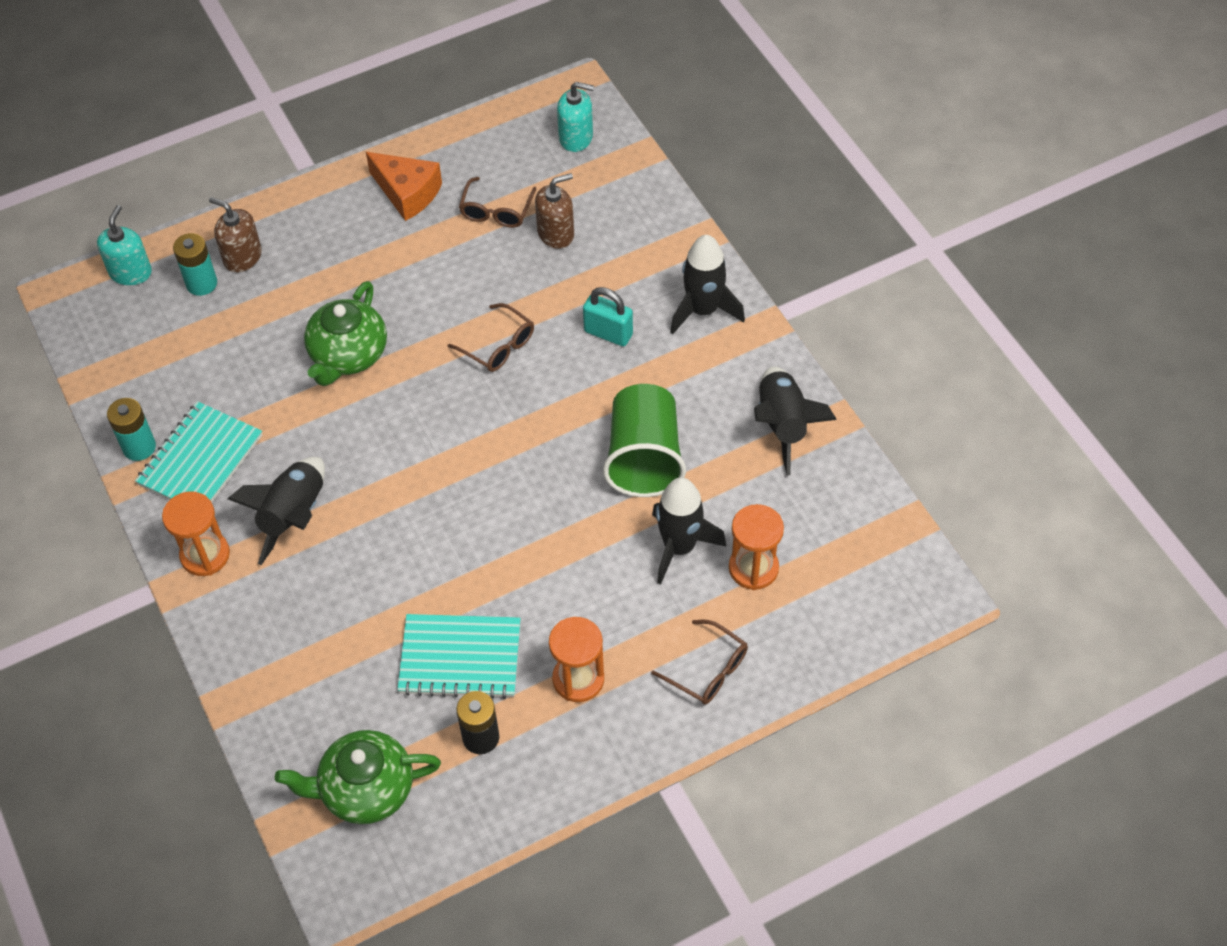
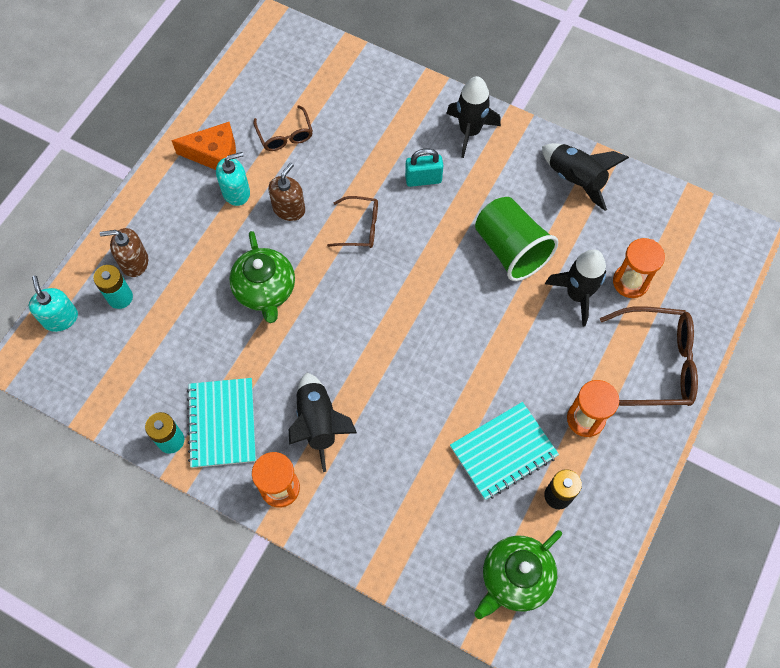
camera: 35 degrees left, 10 degrees up
(556, 233) = (336, 130): brown soap dispenser -> brown soap dispenser (289, 208)
(576, 137) = (297, 57): turquoise soap dispenser -> turquoise soap dispenser (236, 192)
(707, 670) = (655, 364): brown glasses -> brown glasses, size x1.74

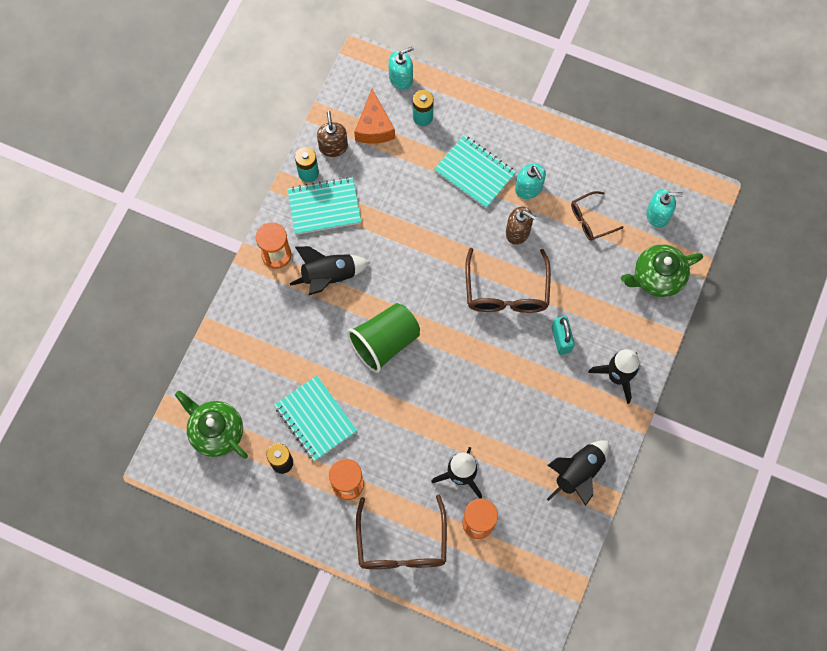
camera: 85 degrees right, 5 degrees up
(134, 262) = (454, 122): brown soap dispenser -> brown soap dispenser (333, 147)
(206, 246) = (474, 173): none -> turquoise notebook
(214, 155) = (563, 166): orange cheese -> orange cheese (374, 127)
(265, 290) = (439, 223): green teapot -> green teapot (657, 277)
(289, 73) = (657, 215): none -> turquoise soap dispenser
(359, 227) = (506, 290): brown glasses -> brown glasses, size x1.74
(510, 249) = (499, 418): green cup -> green cup (385, 342)

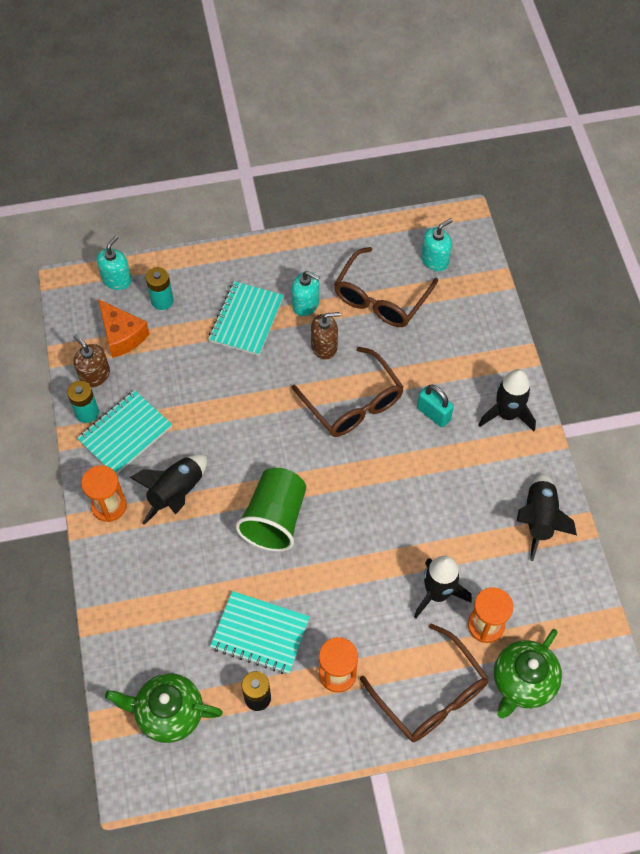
camera: 35 degrees left, 10 degrees down
(474, 173) = (246, 320): turquoise notebook -> turquoise notebook turned 75 degrees counterclockwise
(591, 220) = (381, 298): brown glasses -> brown glasses, size x1.74
(657, 277) = (474, 311): green teapot -> green teapot (523, 682)

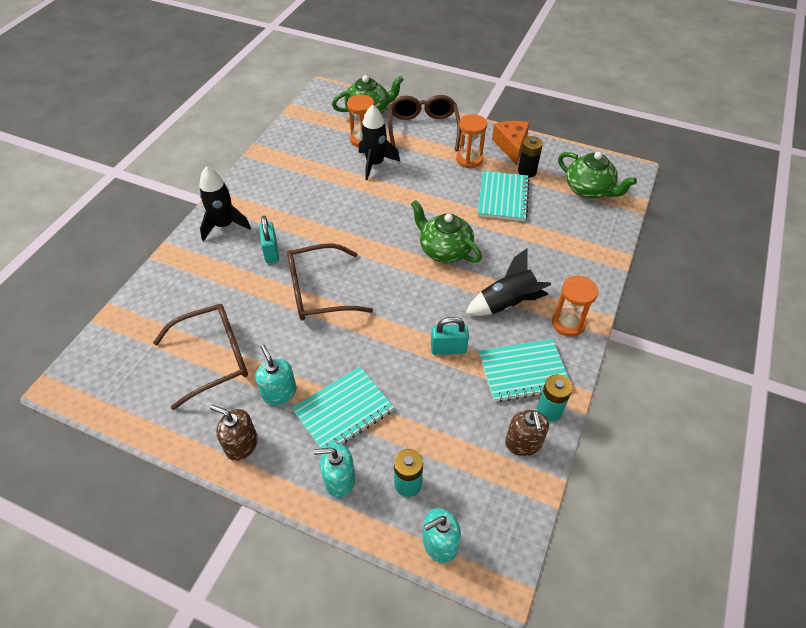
camera: 145 degrees left, 10 degrees down
(122, 335) = (472, 470): orange cheese -> orange cheese (511, 146)
(200, 417) = (448, 349): none -> turquoise padlock
(260, 633) = (503, 197): turquoise notebook -> turquoise notebook turned 45 degrees clockwise
(275, 519) = (444, 250): green cup -> green teapot
(324, 346) = (299, 346): brown soap dispenser -> brown soap dispenser (241, 444)
(352, 402) = (319, 291): brown glasses -> brown glasses turned 105 degrees counterclockwise
(435, 260) = (134, 363): turquoise soap dispenser -> turquoise soap dispenser (339, 480)
(539, 519) = (276, 165): black rocket -> none

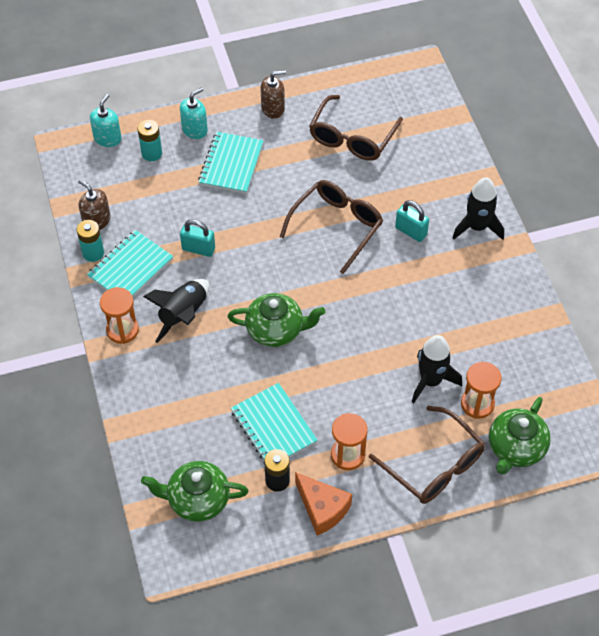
camera: 140 degrees right, 5 degrees up
(279, 392) = (284, 147): turquoise soap dispenser -> none
(448, 349) = (198, 249): turquoise padlock -> turquoise padlock turned 60 degrees clockwise

